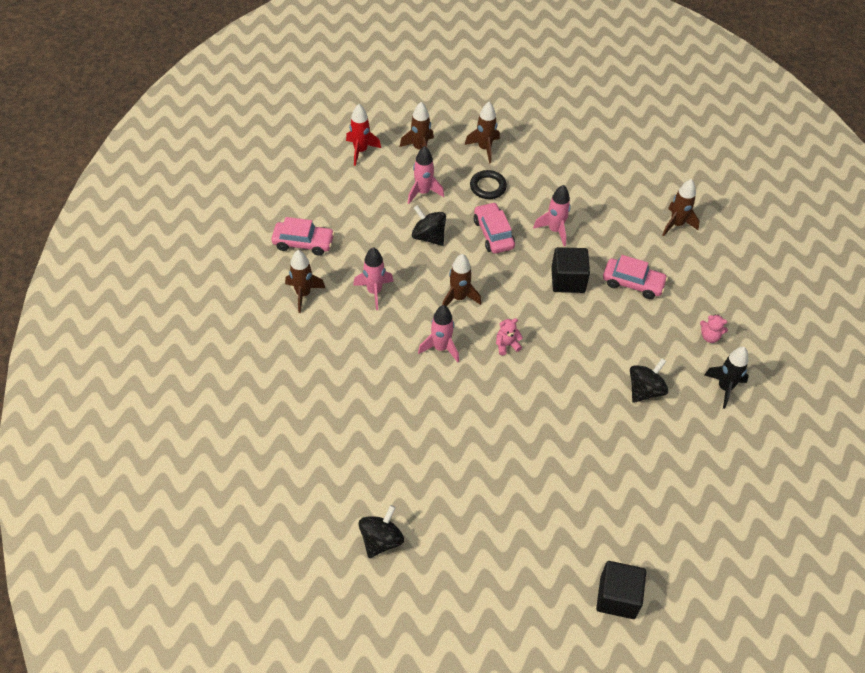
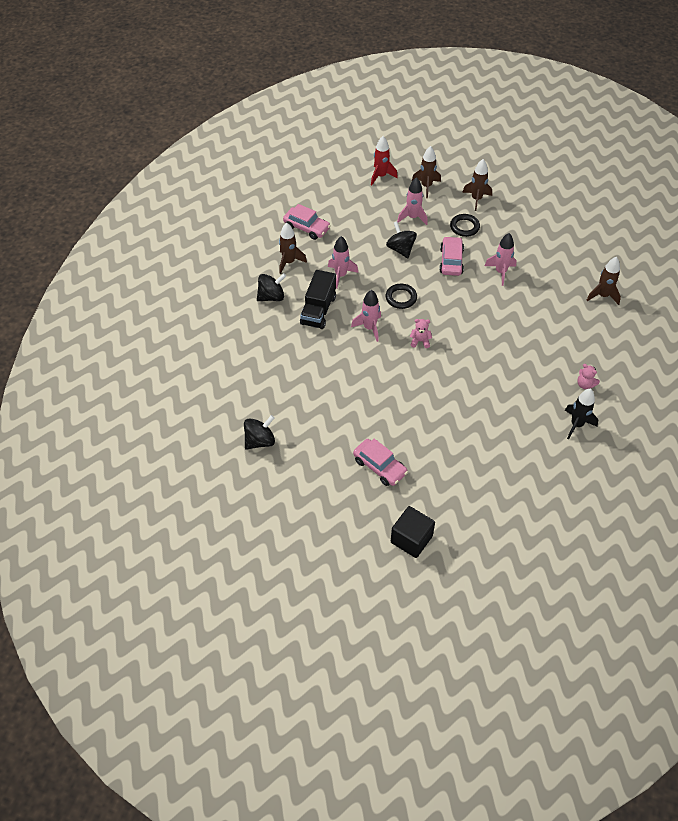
camera: 25 degrees right, 0 degrees up
(369, 345) = (318, 310): none -> black truck
(458, 298) = (401, 298): brown rocket -> black ring
(568, 280) = (492, 310): black cube -> none
(633, 283) = (543, 327): pink car -> pink car (380, 466)
(645, 390) = (511, 406): black spinning top -> black spinning top (271, 297)

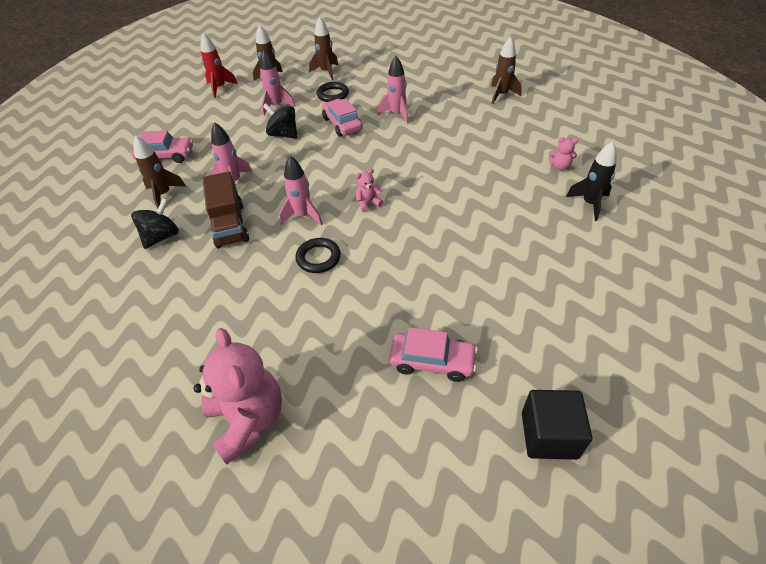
camera: 30 degrees left, 5 degrees down
(260, 441) = (248, 420): black spinning top -> pink teddy bear
(318, 310) = (230, 225): black truck -> brown truck
(401, 298) = (316, 174): black ring -> black ring (318, 258)

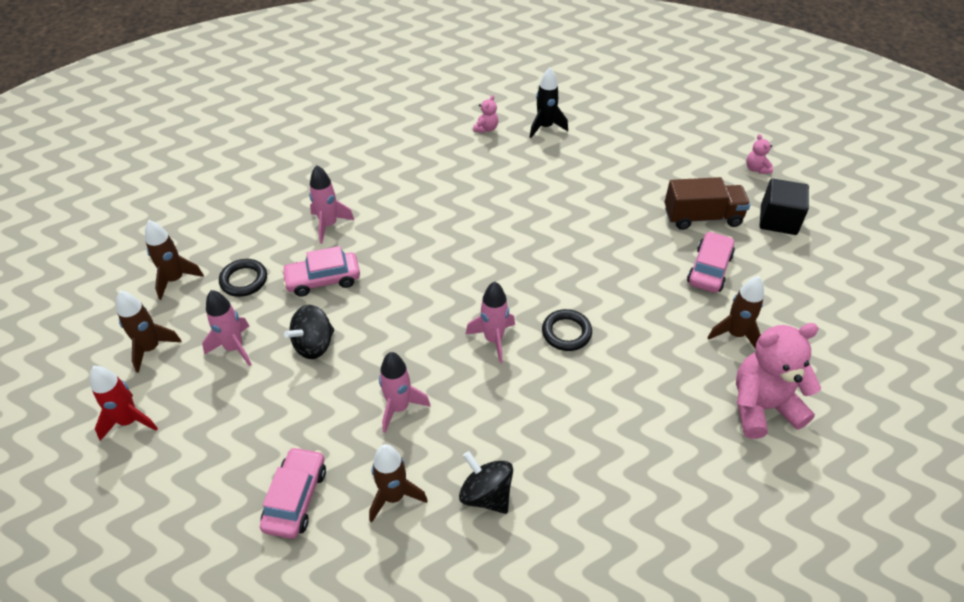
camera: 80 degrees left, 0 degrees up
(230, 225) = (487, 415): brown truck -> brown truck (702, 217)
(368, 203) = (491, 278): pink teddy bear -> pink teddy bear (756, 169)
(501, 95) = (340, 133): brown rocket -> brown rocket (735, 334)

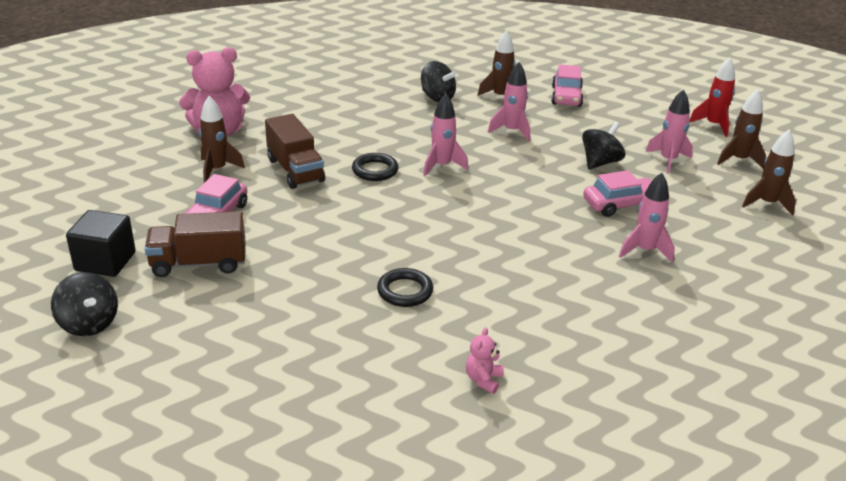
camera: 175 degrees right, 15 degrees down
(244, 280) = (699, 203): black ring -> black ring (405, 291)
(545, 127) = (389, 384): black rocket -> none
(652, 333) = (295, 170): none -> brown truck
(756, 169) = (89, 324): pink teddy bear -> black spinning top

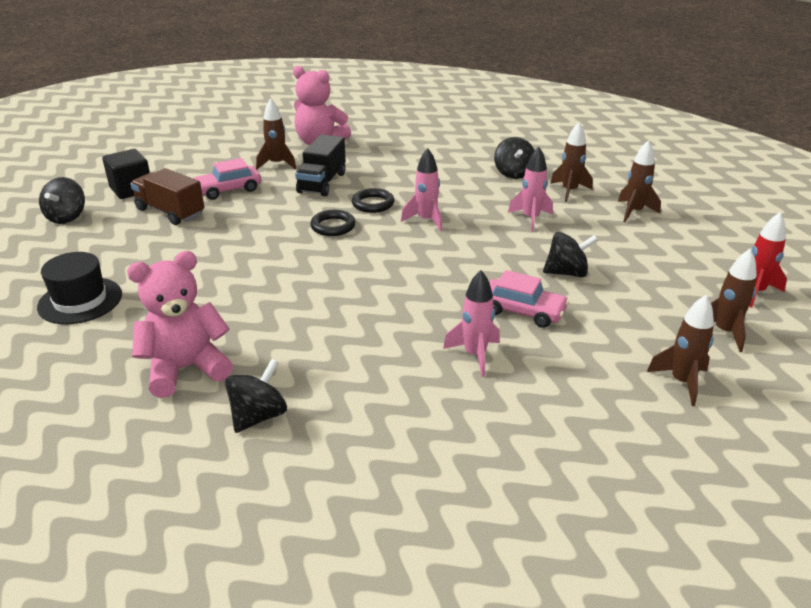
camera: 45 degrees right, 0 degrees up
(279, 387) = (80, 300): none -> black hat
(295, 170) = (322, 183): brown truck -> black truck
(405, 291) = (246, 287): black ring -> black ring (333, 226)
(483, 380) = (186, 369): pink teddy bear -> pink teddy bear, size x2.29
(566, 96) = (634, 212): pink car -> brown rocket
(596, 376) = (258, 416): none -> black spinning top
(668, 160) = (640, 299): pink rocket -> none

